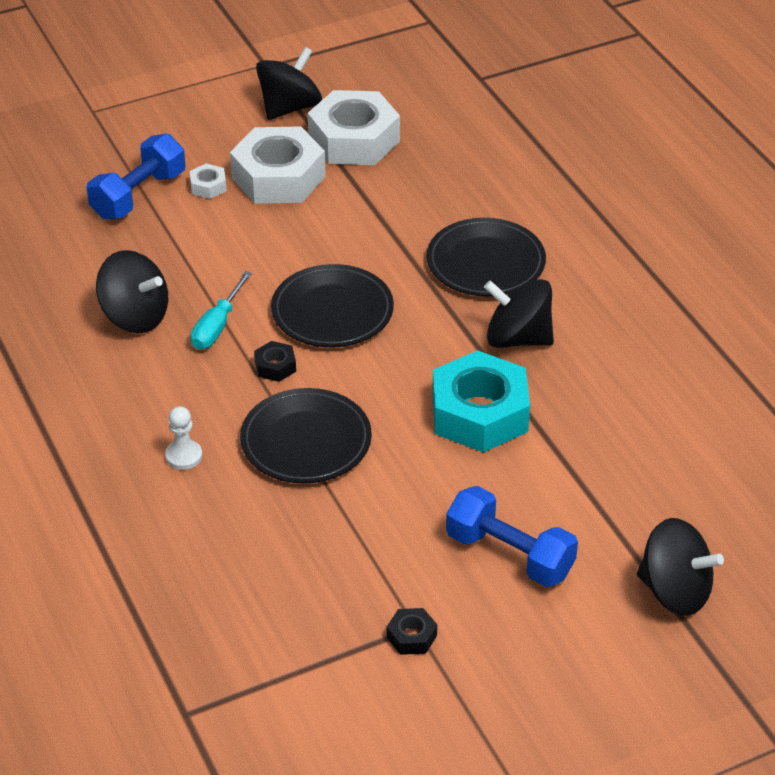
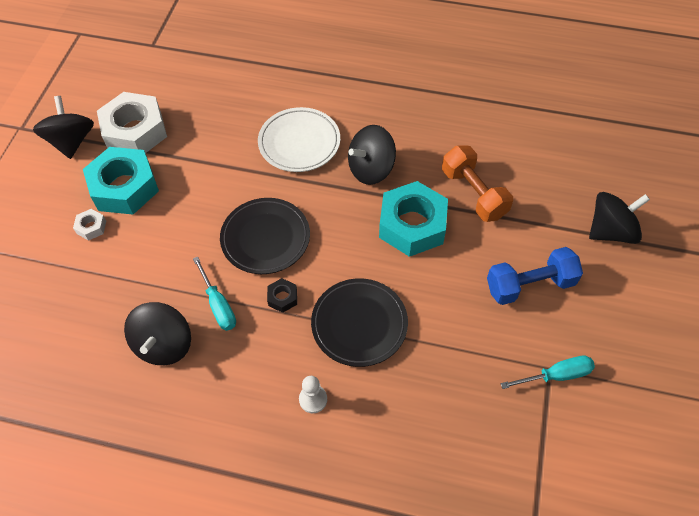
camera: 50 degrees left, 15 degrees up
(135, 316) = (164, 345): black spinning top -> black spinning top turned 120 degrees clockwise
(138, 195) = (56, 269): blue dumbbell -> none
(278, 177) = (124, 187): white nut -> turquoise nut
(411, 636) = (556, 375): black nut -> turquoise screwdriver
(485, 263) = (299, 143): black plate -> white plate
(585, 441) = (473, 193): none -> orange dumbbell

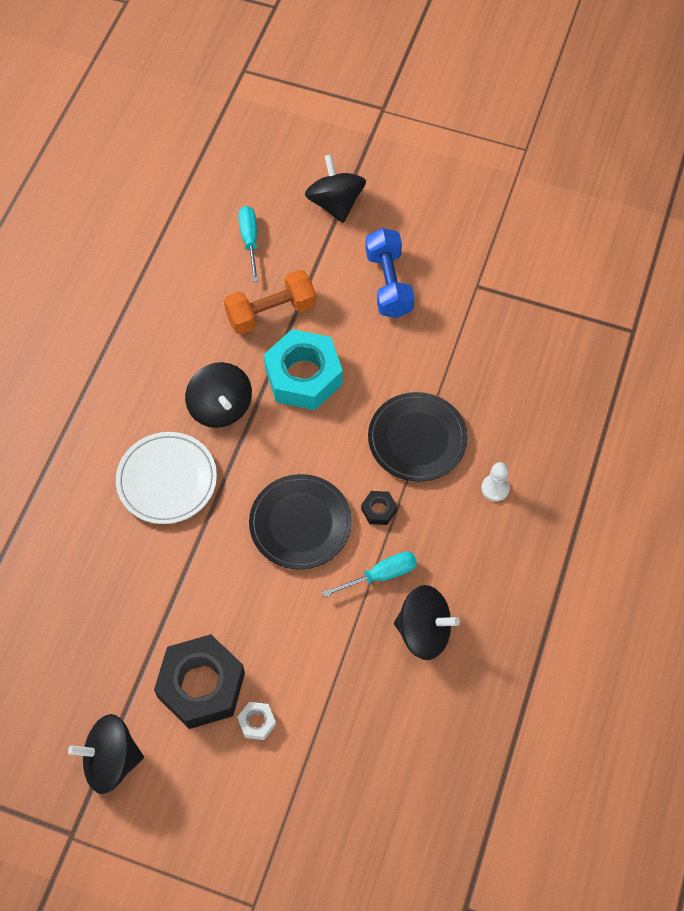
camera: 85 degrees left, 5 degrees up
(124, 187) = (201, 685): turquoise nut -> black nut
(135, 131) = (110, 677): white nut -> none
(556, 375) = (484, 282): turquoise screwdriver -> turquoise screwdriver (250, 240)

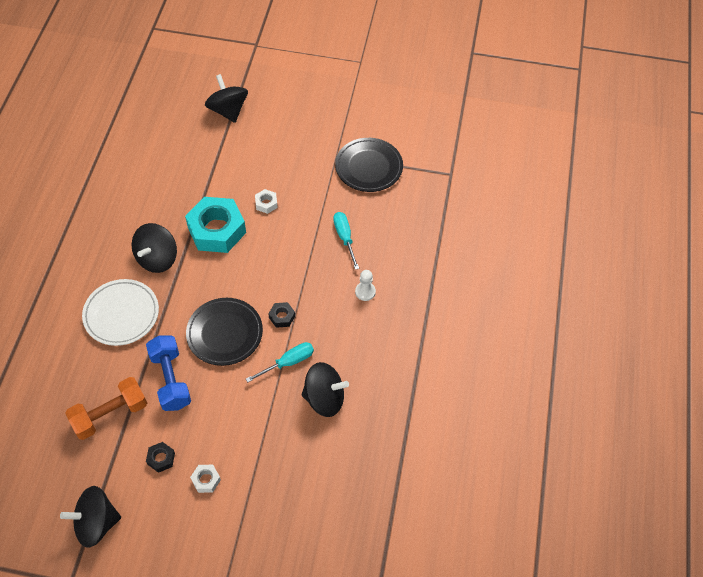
camera: 10 degrees left, 5 degrees down
(201, 685) = (161, 458): black nut -> black nut, size x0.42
(220, 407) = (157, 258): black spinning top -> black spinning top turned 60 degrees clockwise
(250, 240) = (168, 141): turquoise screwdriver -> turquoise screwdriver (344, 238)
(271, 312) = (188, 189): orange dumbbell -> orange dumbbell (110, 414)
(374, 345) = (266, 203): none -> white nut
(388, 284) = (272, 160): blue dumbbell -> blue dumbbell (171, 379)
(417, 439) = (304, 264): black plate -> black plate (369, 167)

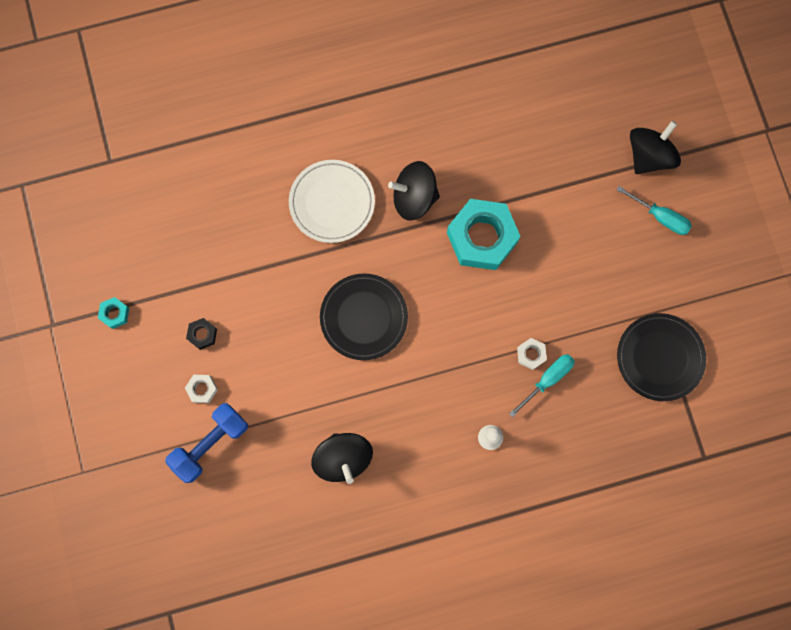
camera: 65 degrees right, 20 degrees up
(96, 523) = (115, 314): black spinning top -> turquoise nut
(110, 414) = (222, 259): orange dumbbell -> none
(171, 379) = (286, 294): blue dumbbell -> blue dumbbell (210, 444)
(266, 203) = (545, 270): white nut -> white nut (531, 354)
(282, 317) = (413, 365): black nut -> none
(288, 362) = (364, 400): turquoise screwdriver -> turquoise screwdriver (660, 217)

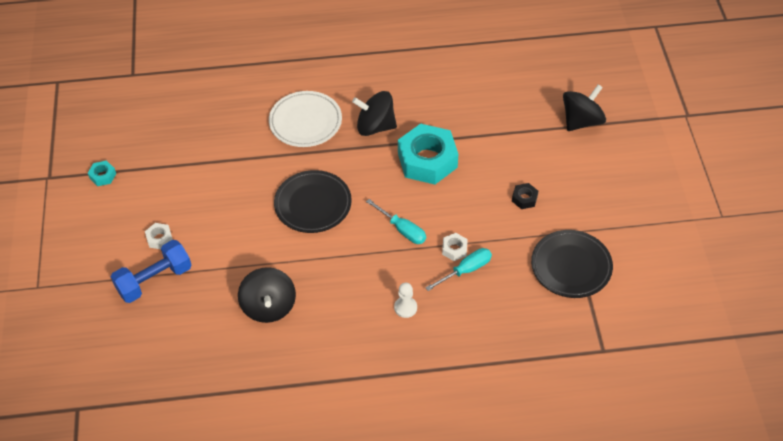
camera: 10 degrees right, 25 degrees down
(202, 334) = (171, 199): black nut -> black nut (524, 198)
(660, 217) = (585, 164): turquoise screwdriver -> turquoise screwdriver (402, 230)

